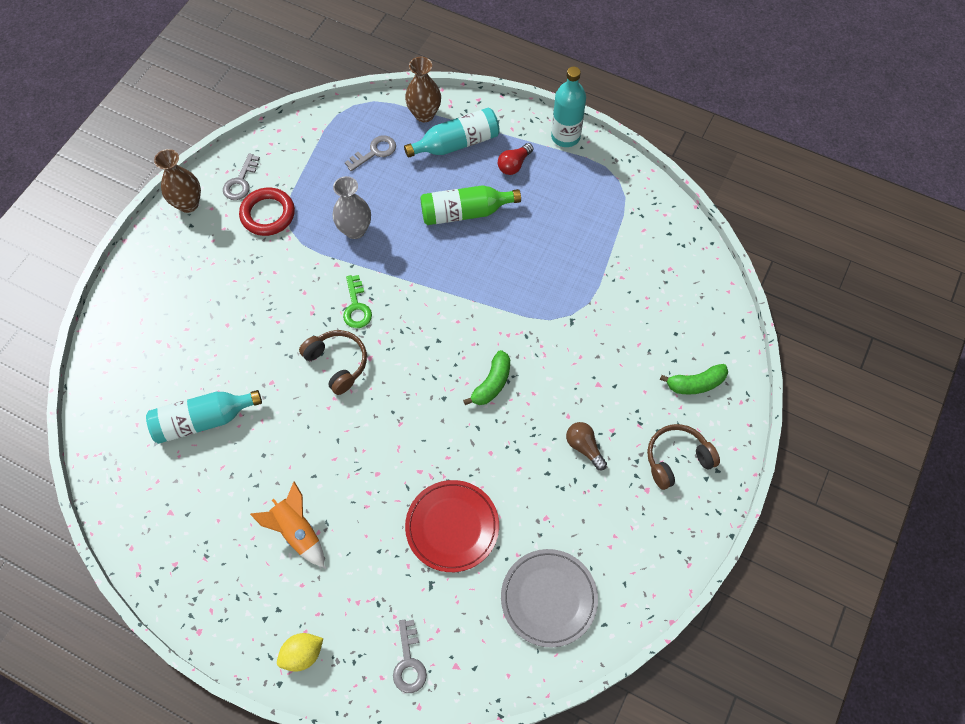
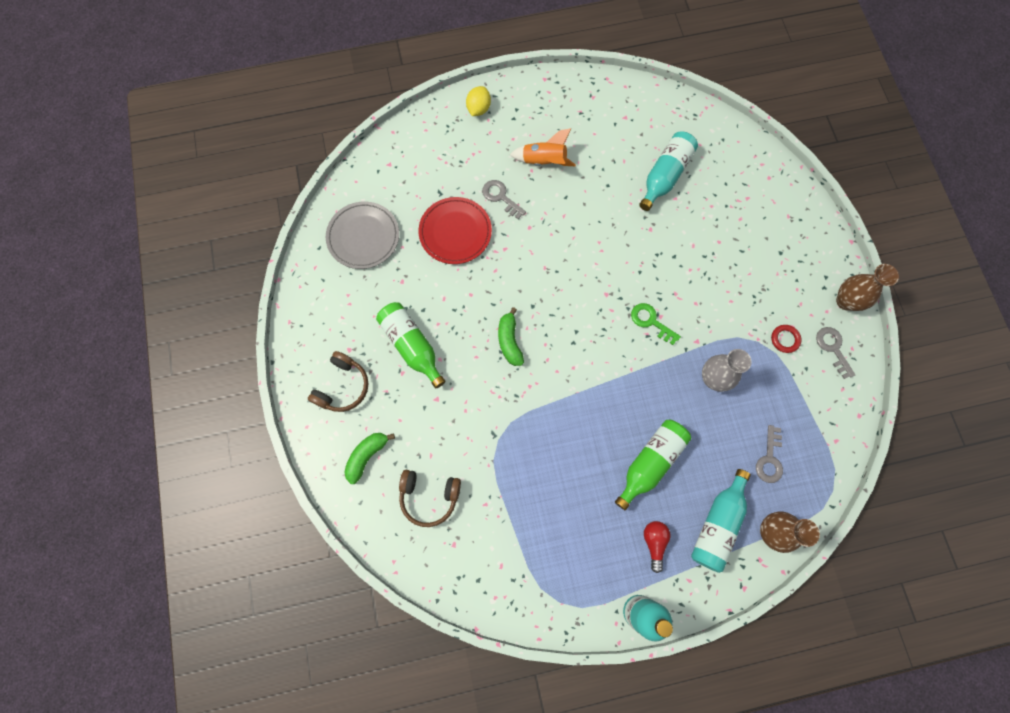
camera: 140 degrees right, 10 degrees up
(268, 214) = (785, 339): red ring -> red ring, size x0.56
(337, 363) = (622, 273): brown headphones -> brown headphones (429, 497)
(409, 662) = (417, 147): grey key -> grey key (500, 197)
(584, 447) = (412, 346): brown light bulb -> green bottle

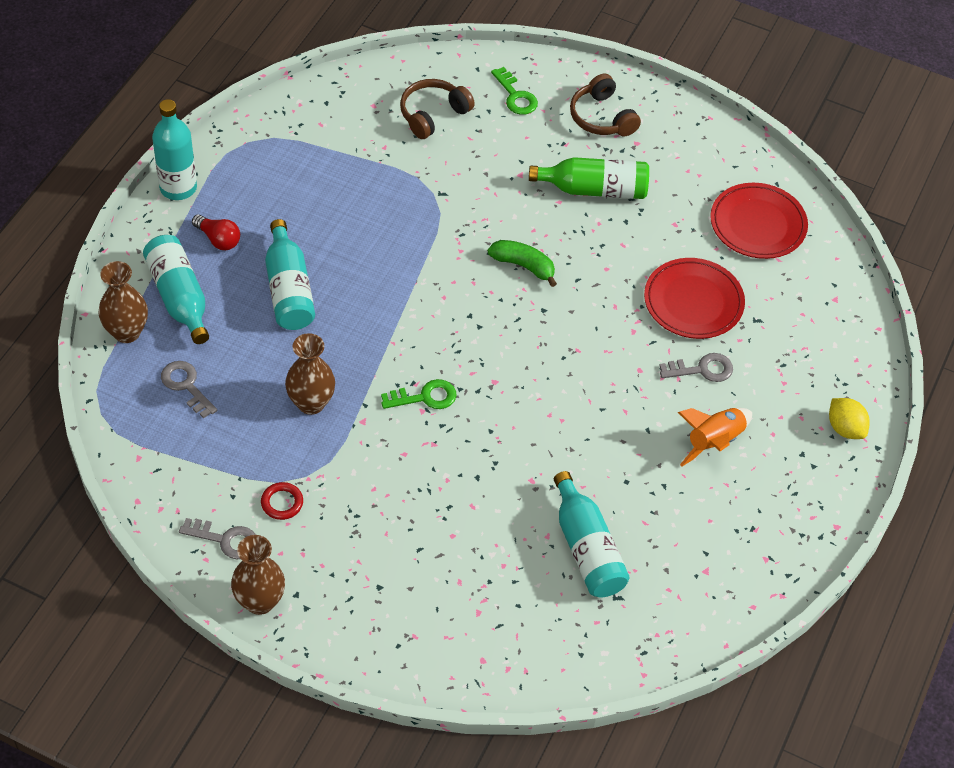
camera: 125 degrees right, 20 degrees down
(363, 237) = (757, 224): grey plate -> red plate
(367, 456) = (515, 96): green banana -> green key
(650, 462) = (288, 289): green bottle -> turquoise bottle
(713, 378) = (311, 403): grey vase -> brown vase

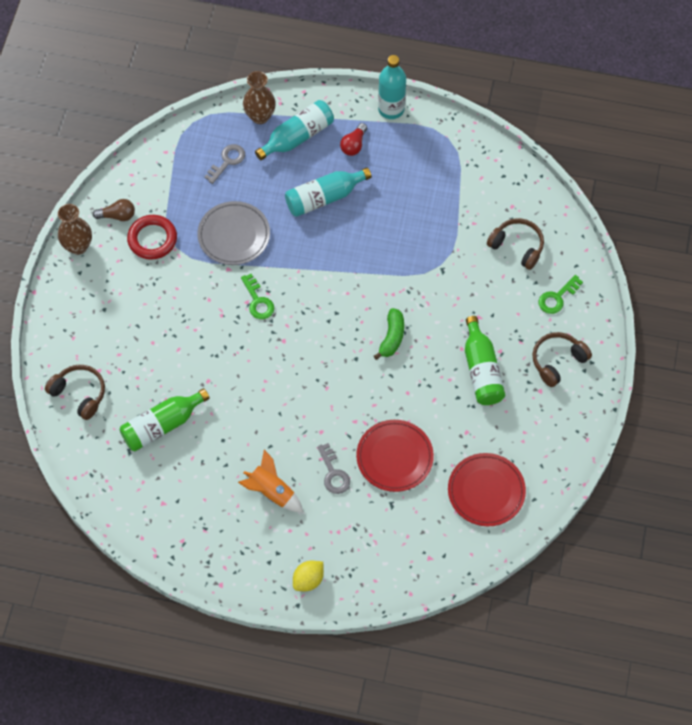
camera: 80 degrees right, 10 degrees up
(225, 540) = (117, 215): grey key -> brown light bulb
(282, 503) = (152, 239): red ring -> red ring, size x1.78
(311, 403) = (234, 235): brown vase -> grey plate
(510, 644) = (79, 394): none -> brown headphones
(586, 548) = (162, 425): turquoise bottle -> green bottle

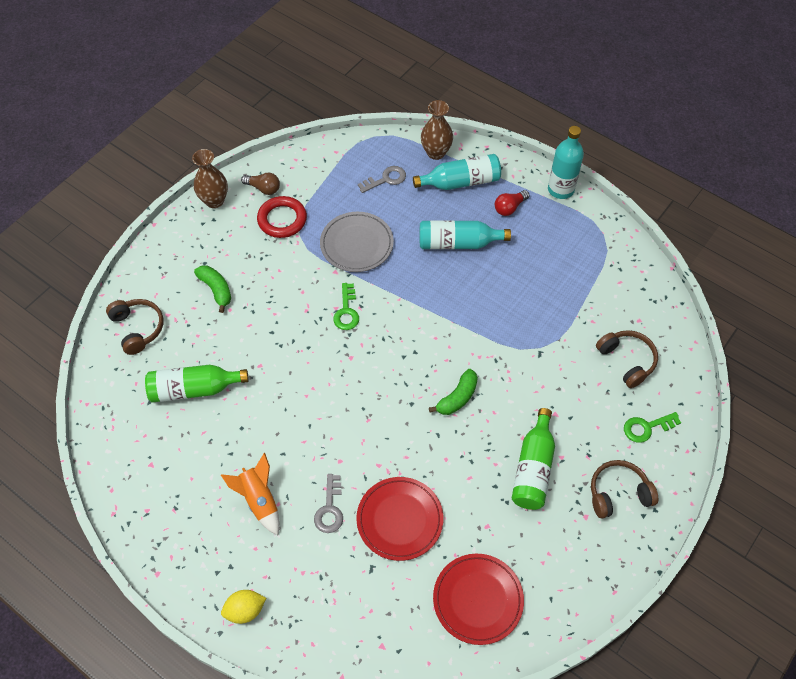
camera: 25 degrees right, 5 degrees down
(130, 329) = (216, 290): none -> green banana

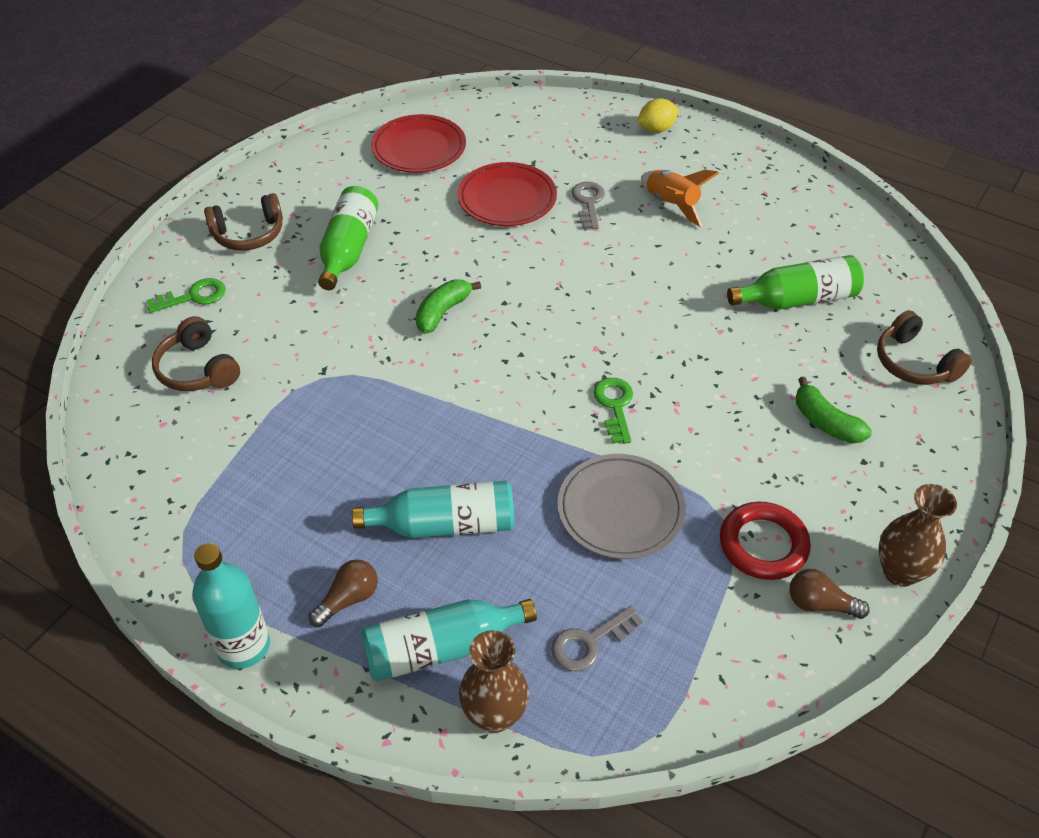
camera: 175 degrees right, 10 degrees down
(509, 208) = (348, 599): red light bulb -> brown light bulb

